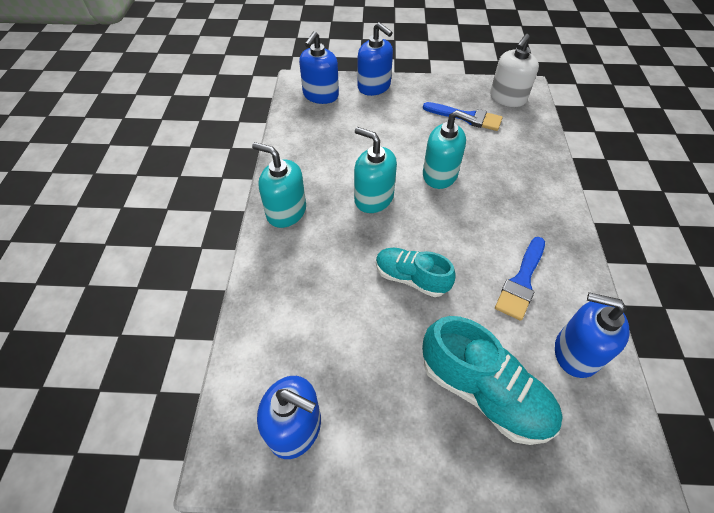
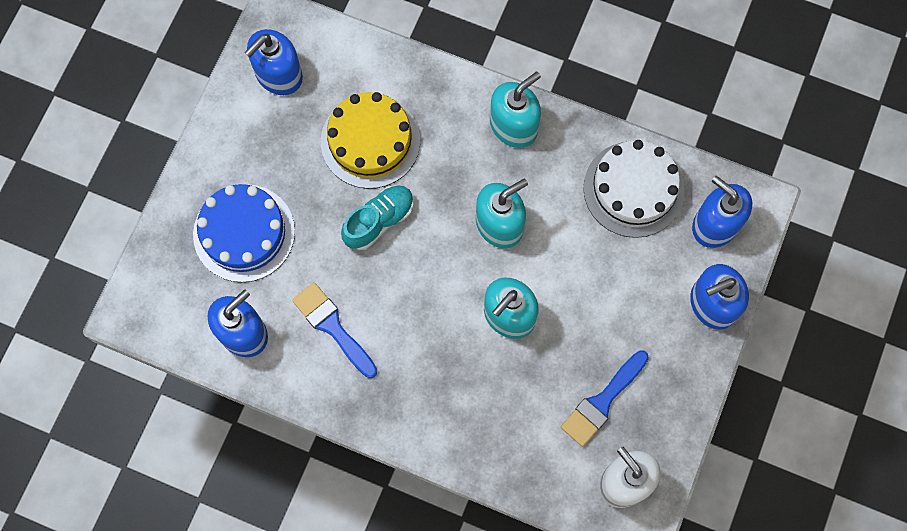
camera: 110 degrees right, 20 degrees up
(312, 135) = (633, 189): none -> white cake
(339, 310) = (370, 141): none -> yellow cake
(484, 392) = (244, 233): turquoise shoe -> blue cake

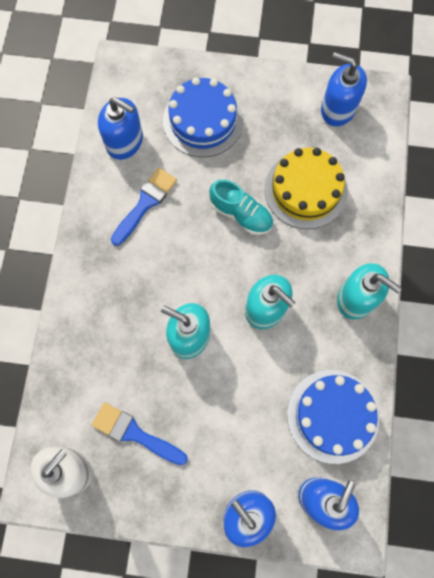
camera: 75 degrees right, 0 degrees up
(633, 189) = (332, 416): white cake -> blue cake

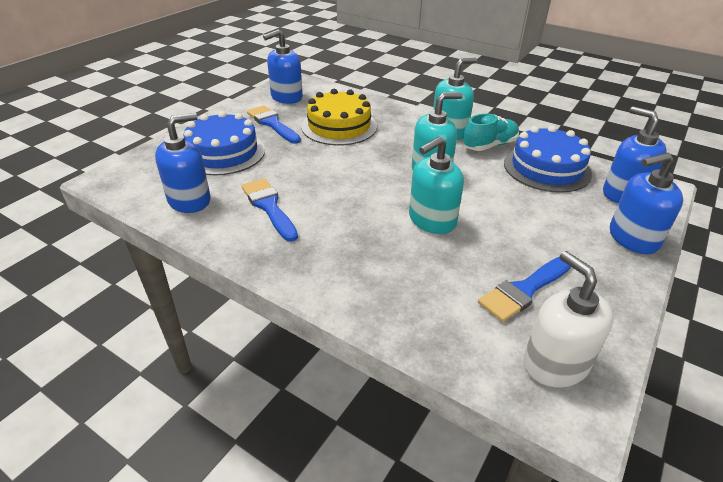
camera: 65 degrees left, 35 degrees down
(241, 214) = (332, 159): turquoise shoe -> turquoise shoe (489, 145)
(276, 129) = (272, 124): none -> blue brush

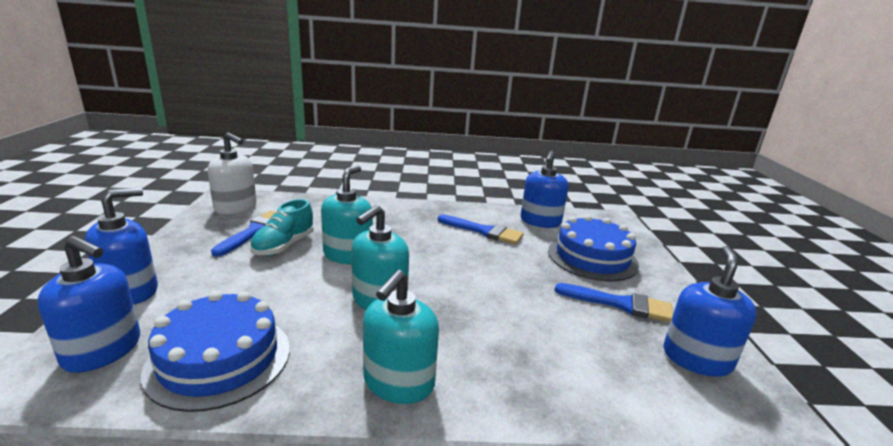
camera: 145 degrees right, 15 degrees down
(339, 126) = (551, 329): yellow cake -> none
(489, 145) = (319, 374): turquoise shoe -> turquoise shoe (284, 246)

